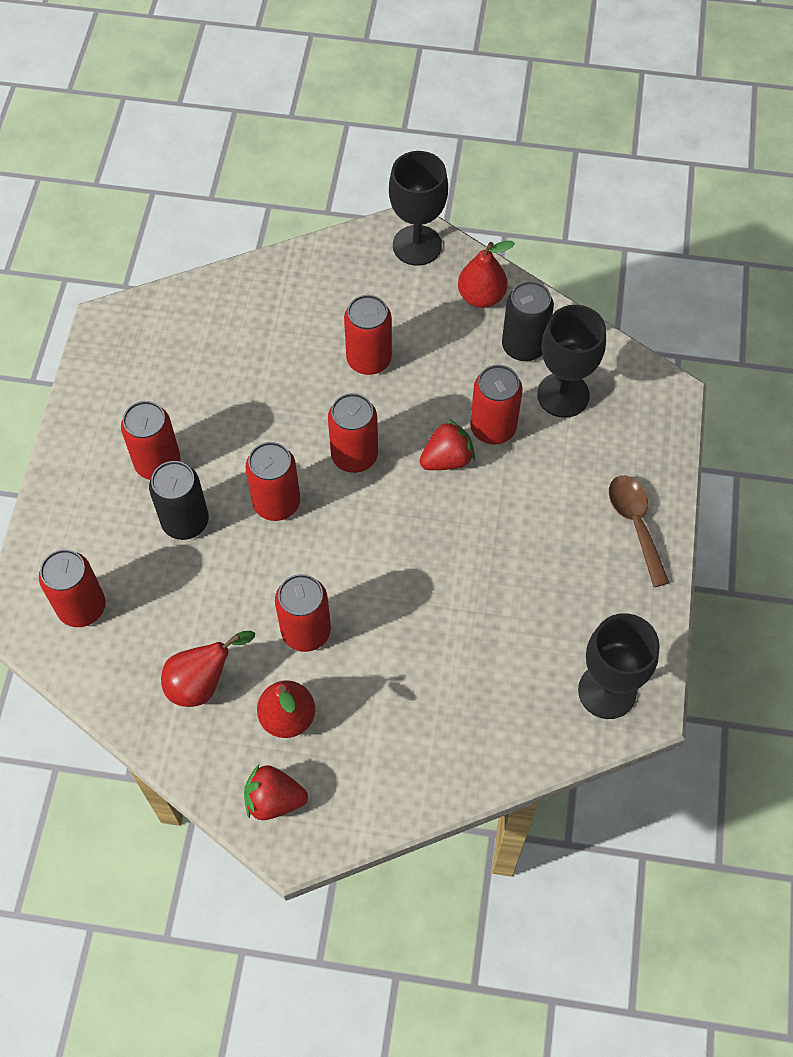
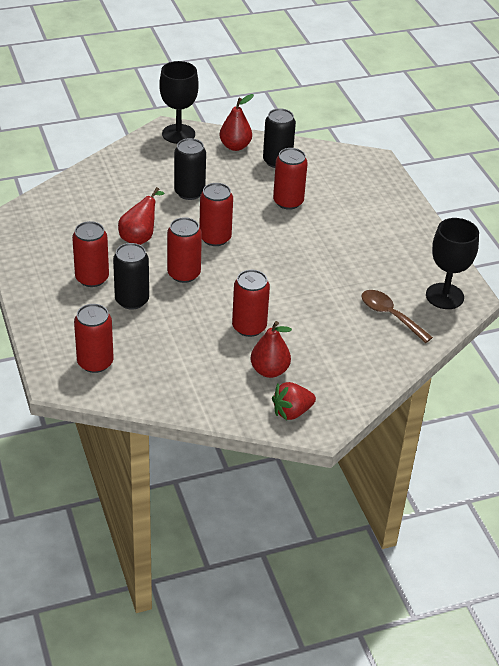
camera: 30 degrees left, 20 degrees down
(202, 683) = (203, 372): red pear -> red pear (140, 237)
(369, 359) = (189, 192): red can -> black can
(447, 459) = (272, 223): red strawberry -> none
(563, 395) = (317, 176): black goblet -> none
(635, 524) = (402, 220): brown spoon -> brown spoon (390, 315)

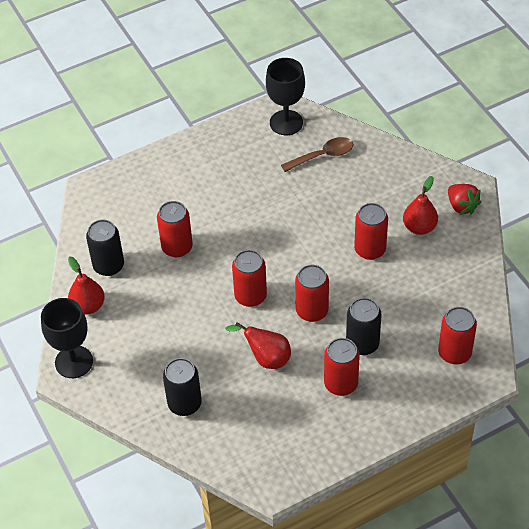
camera: 95 degrees left, 10 degrees up
(189, 192) = (180, 331): black can -> black can (184, 403)
(390, 315) = (323, 156): brown spoon -> brown spoon turned 150 degrees counterclockwise

